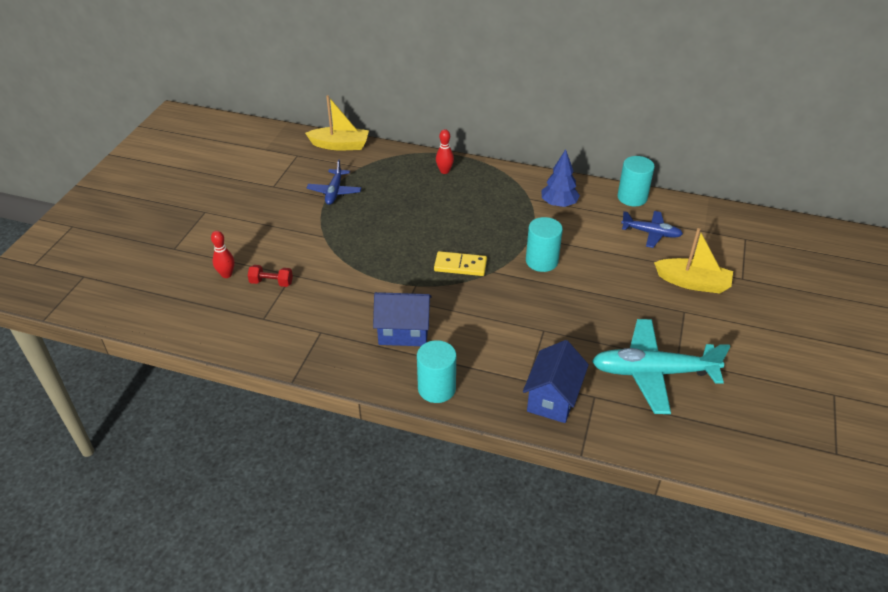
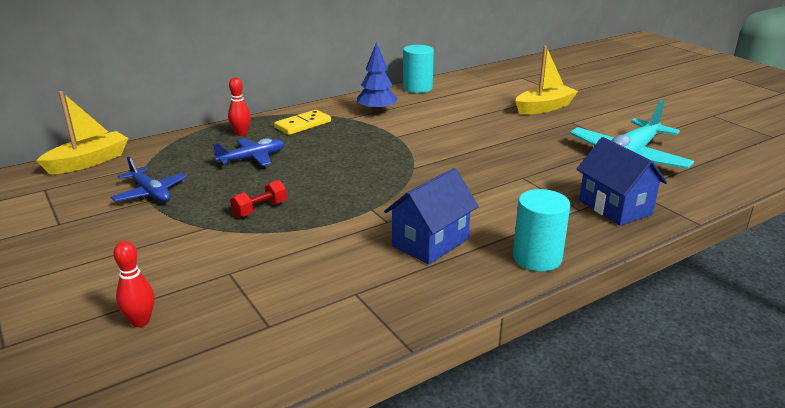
camera: 50 degrees left, 15 degrees down
(271, 282) = (217, 293): red dumbbell -> red dumbbell (260, 209)
(460, 266) = (381, 178): yellow domino -> yellow domino (303, 125)
(541, 261) = (434, 144): turquoise cylinder -> none
(651, 233) = (468, 98): blue plane -> blue plane (252, 158)

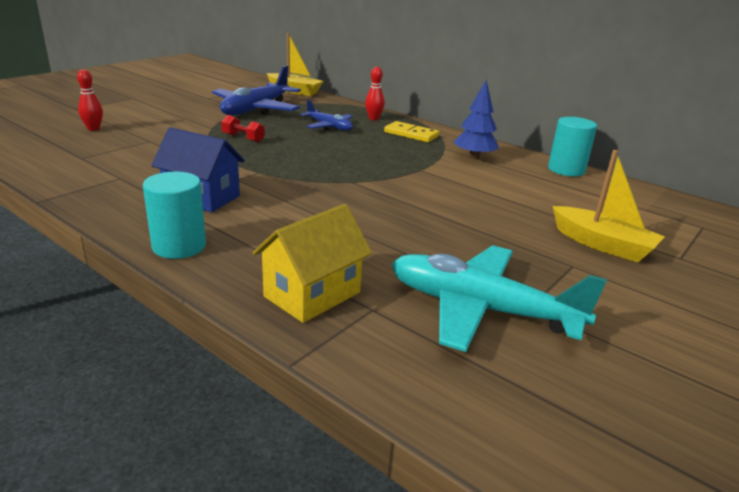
camera: 70 degrees right, 0 degrees up
(150, 193) = (256, 109): blue plane -> blue plane, size x1.79
(615, 207) = (312, 294): blue house -> yellow house

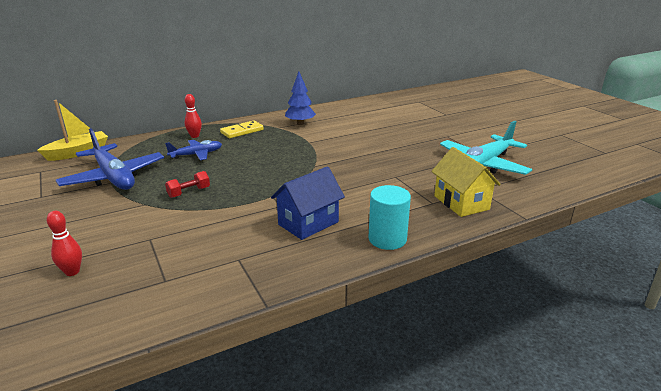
camera: 65 degrees left, 0 degrees up
(566, 169) = (336, 107): turquoise cylinder -> none
(602, 244) = (429, 124): yellow boat -> none

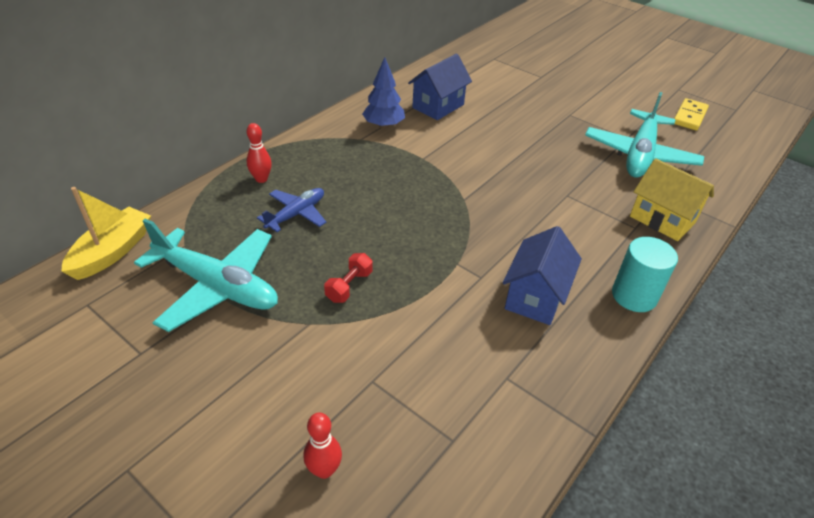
camera: 25 degrees left, 15 degrees up
(114, 177) = (217, 286): blue plane -> turquoise plane
(242, 131) = (320, 156): yellow domino -> yellow domino (689, 116)
(349, 119) = (438, 106): none -> blue house

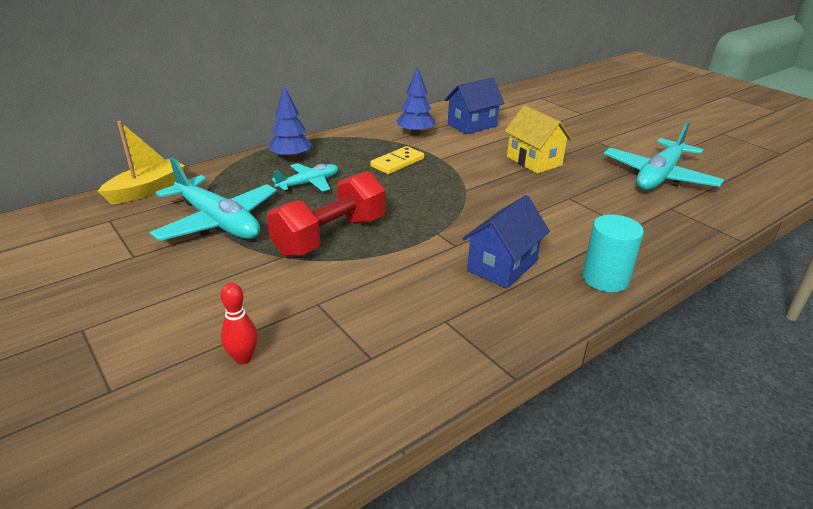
camera: 15 degrees right, 10 degrees down
(261, 179) = (291, 158): red bowling pin -> blue tree
(296, 214) = (309, 183): blue plane -> turquoise plane
(349, 286) = (330, 236): red dumbbell -> red dumbbell, size x2.24
(662, 219) = (661, 226): yellow house -> yellow house (534, 161)
(689, 116) = (726, 154): yellow domino -> yellow domino (397, 163)

